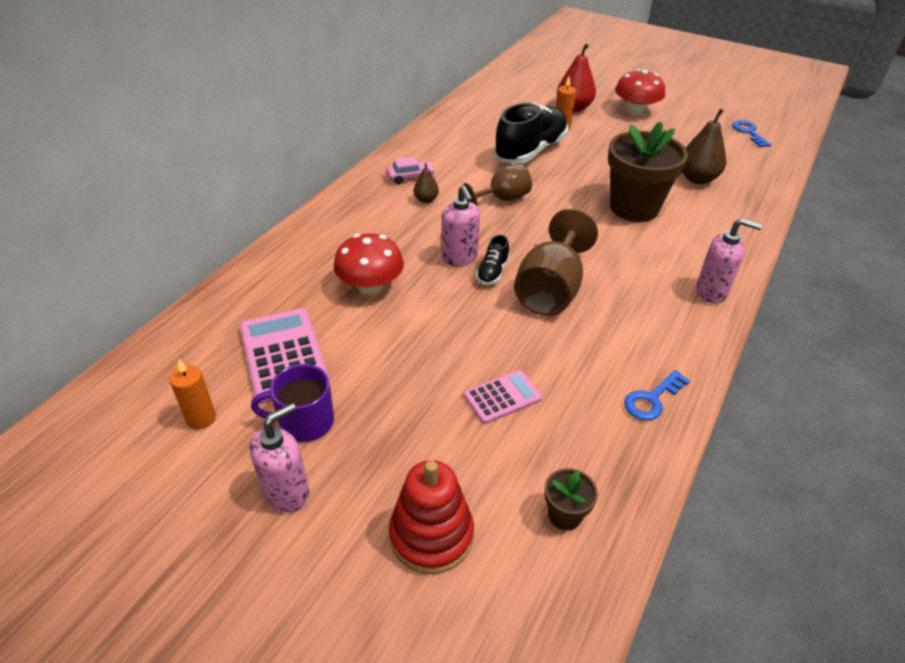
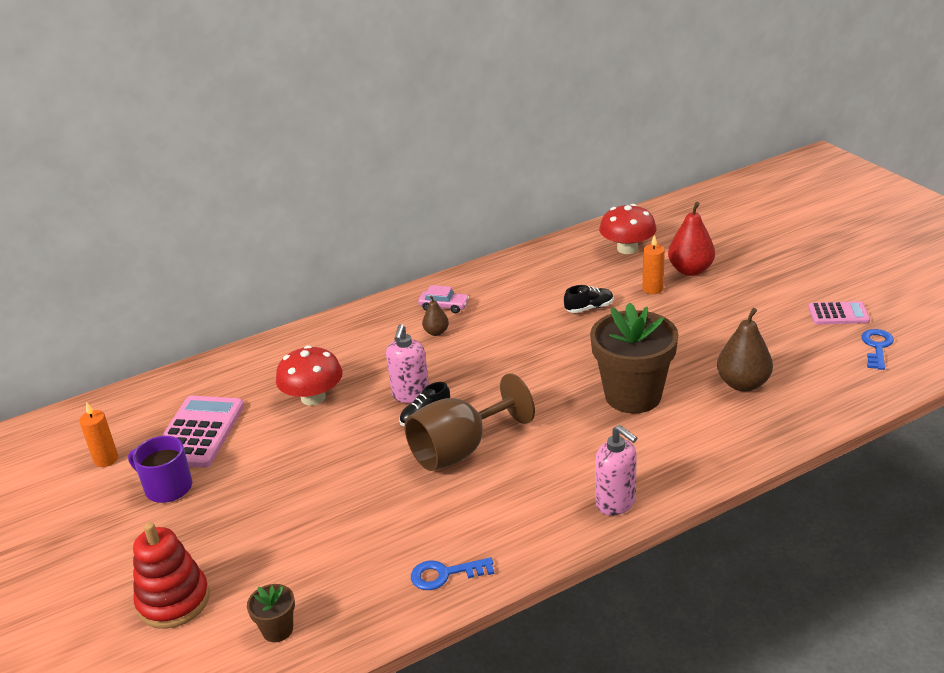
camera: 35 degrees right, 10 degrees down
(287, 492) = (112, 532): pink soap dispenser -> none
(502, 199) = (507, 351): brown goblet -> none
(502, 397) = (324, 524): pink calculator -> pink calculator (838, 314)
(530, 151) = (589, 308): black shoe -> black shoe, size x0.45
(636, 110) = (761, 289): red mushroom -> red mushroom (627, 248)

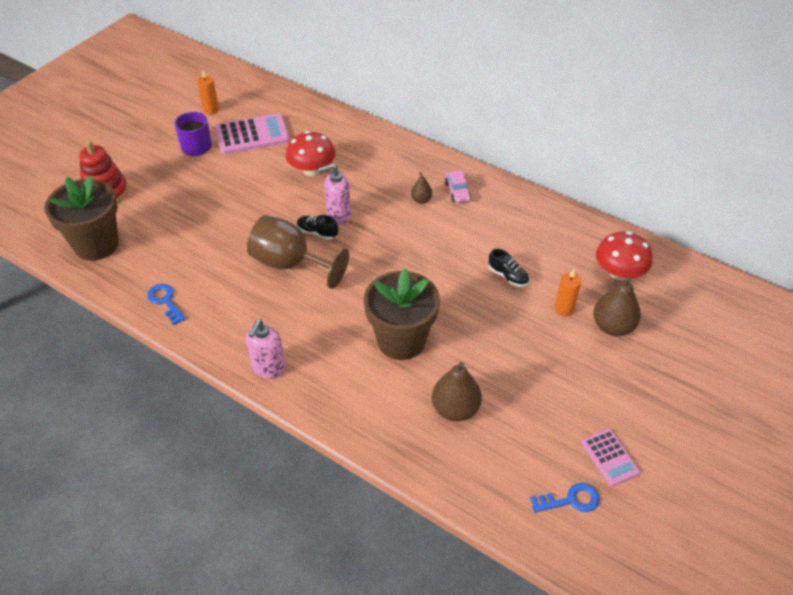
camera: 60 degrees right, 15 degrees up
(277, 630) = (96, 245): brown flower pot -> brown flower pot, size x2.26
(690, 270) = (612, 326): red pear -> brown pear

